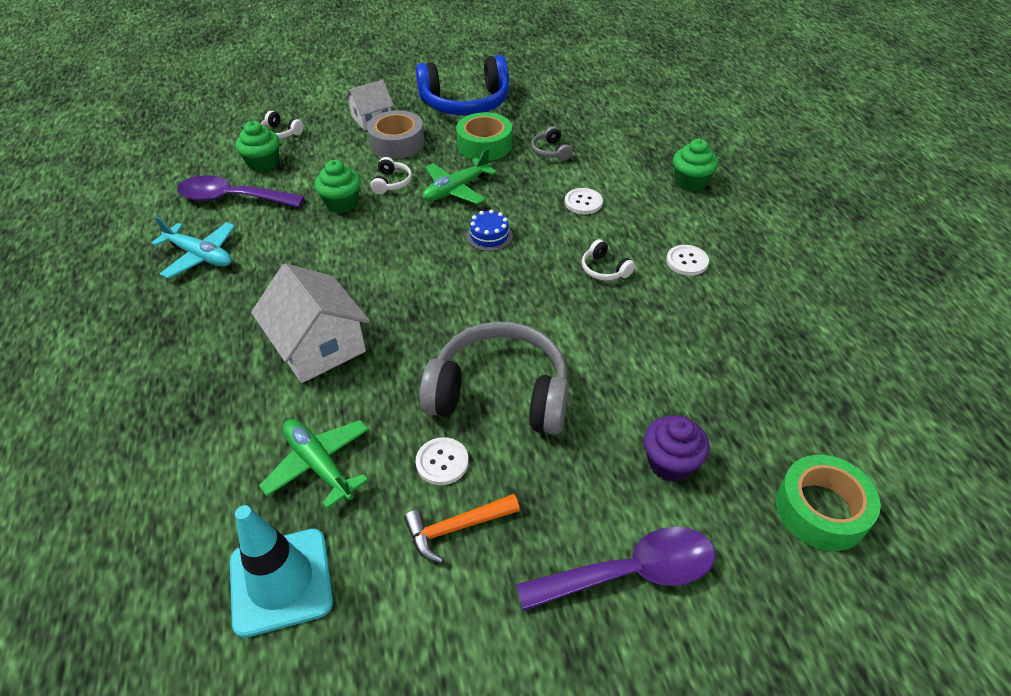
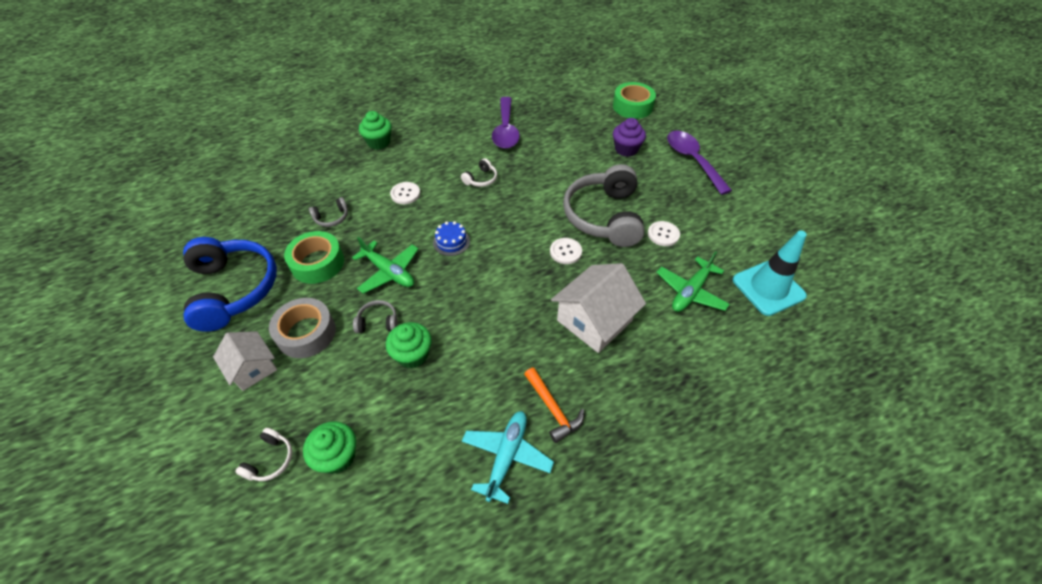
camera: 100 degrees left, 5 degrees up
(233, 198) = (407, 463): purple spoon -> purple spoon (505, 130)
(391, 182) = (378, 322): white headphones -> grey headphones
(456, 528) = (700, 222): orange hammer -> orange hammer (552, 409)
(687, 261) = (467, 144): white button -> white button (565, 252)

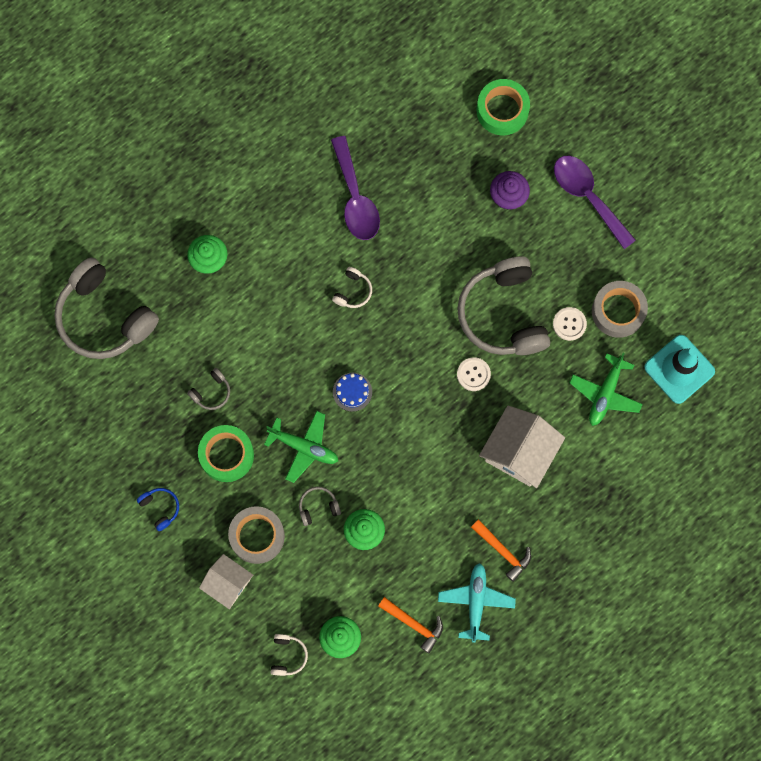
camera: 15 degrees left, 25 degrees up
(233, 289) = (160, 508): blue headphones -> blue headphones, size x0.41
(280, 158) = (104, 317): none -> grey headphones
(405, 194) = (276, 336): white button -> none
(426, 463) = (414, 624): none -> orange hammer
(710, 234) = (618, 311): none -> grey tape

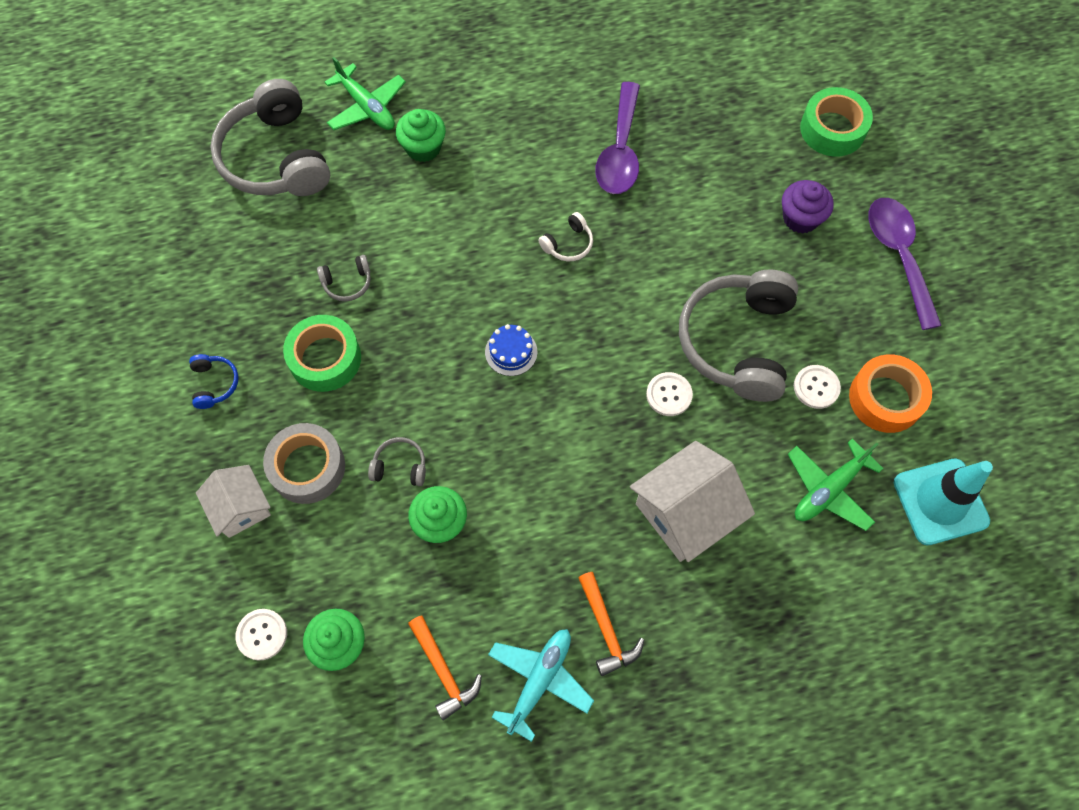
camera: 25 degrees right, 10 degrees down
(288, 656) = (262, 634): white headphones -> white button
(304, 447) = (420, 389): green plane -> green plane (367, 107)
(618, 311) = (885, 398): grey tape -> orange tape

